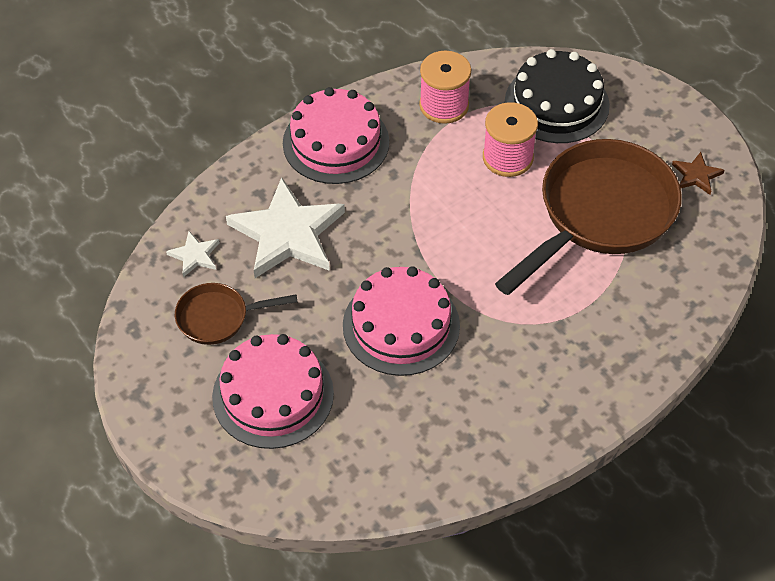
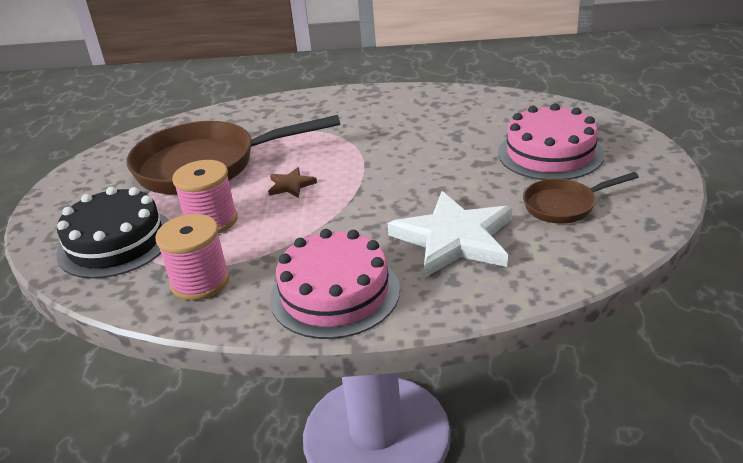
camera: 140 degrees left, 20 degrees down
(195, 255) = (557, 254): white star -> none
(218, 317) = (564, 205): brown pan -> brown pan turned 135 degrees clockwise
(401, 325) = (419, 157): pink cake -> none
(696, 175) = (114, 163): brown star -> brown star (291, 185)

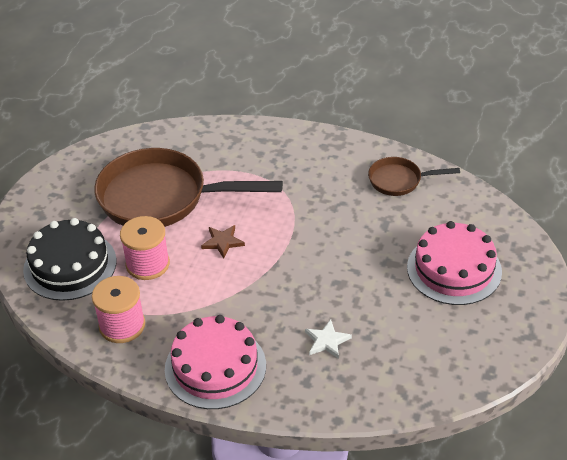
camera: 15 degrees right, 10 degrees up
(454, 239) = (327, 341): white star -> white star, size x0.45
(564, 205) = (431, 332): brown pan -> brown pan (399, 180)

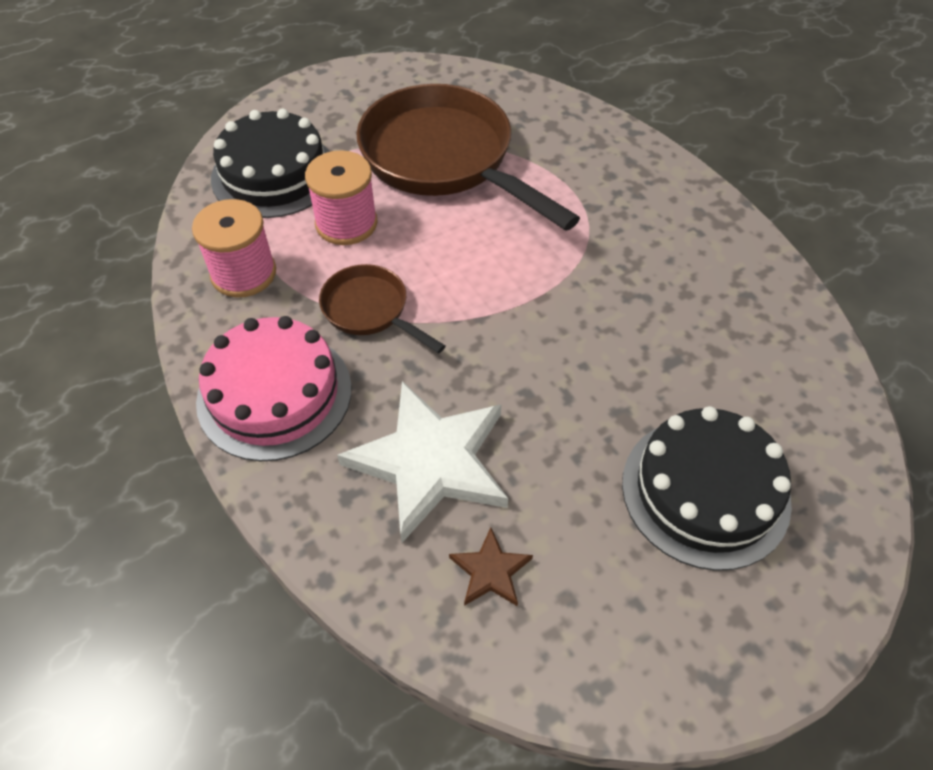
camera: 40 degrees right, 10 degrees up
(222, 242) = (451, 251): brown star -> brown star (490, 571)
(327, 341) = (430, 461): white star -> white star, size x2.24
(399, 180) = (755, 316): brown pan -> brown pan (370, 310)
(454, 269) = (705, 491): pink cake -> black cake

